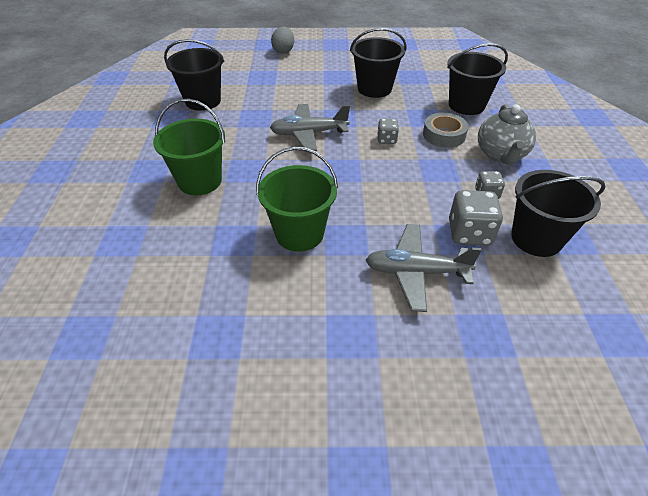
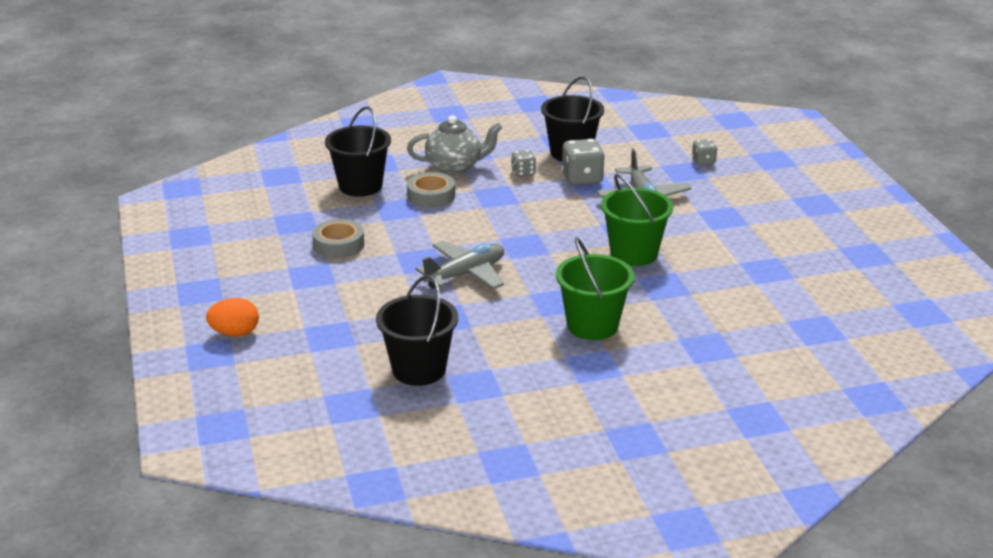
camera: 105 degrees left, 15 degrees down
(283, 51) = (235, 333): grey egg -> orange egg
(309, 134) = (465, 274): grey plane -> grey plane turned 105 degrees counterclockwise
(374, 89) = (338, 245): black bucket -> grey tape
(386, 140) = (455, 226): grey dice -> grey dice (703, 161)

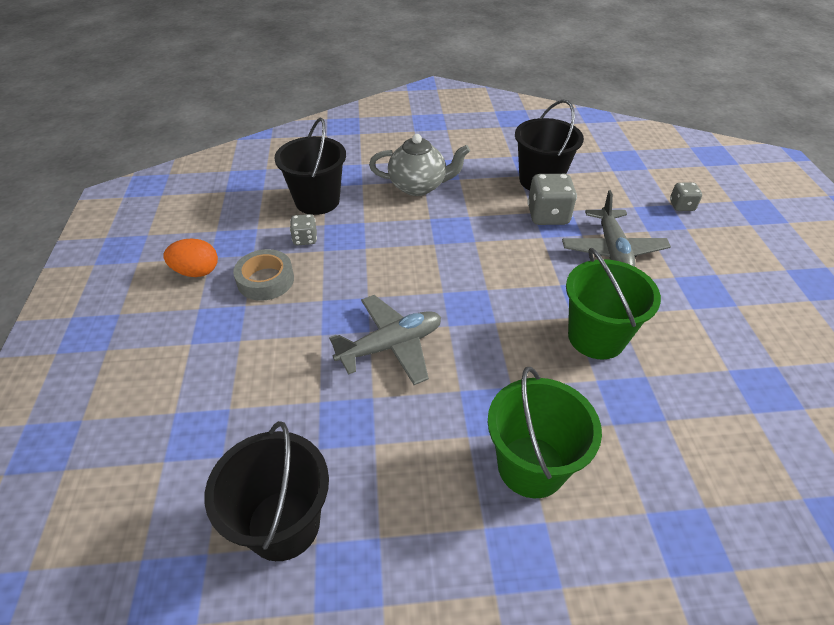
camera: 10 degrees right, 15 degrees up
(235, 333) = (91, 412): orange egg -> orange egg (196, 272)
(431, 196) = (384, 222): grey tape -> none
(523, 173) = (486, 201): grey dice -> grey dice (305, 239)

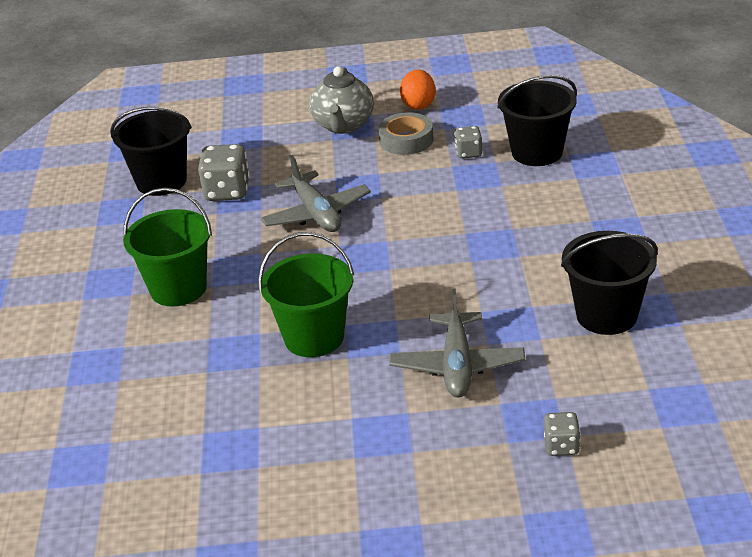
camera: 95 degrees right, 10 degrees down
(418, 186) = (576, 217): grey teapot -> grey teapot (343, 125)
(548, 216) = (525, 317): grey dice -> grey dice (227, 191)
(612, 250) = (457, 365): grey plane -> grey plane turned 90 degrees counterclockwise

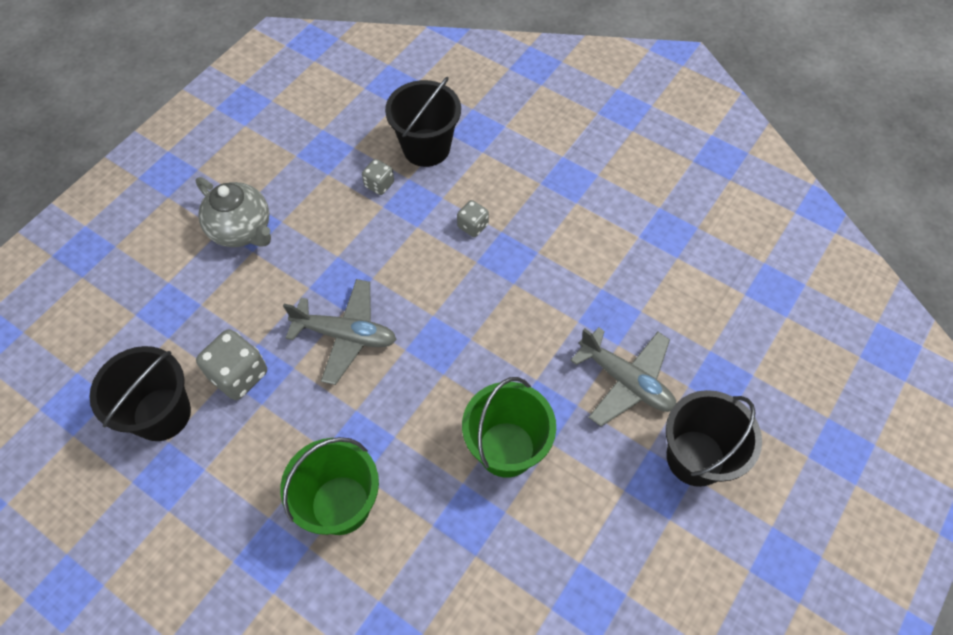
camera: 55 degrees left, 25 degrees up
(406, 140) = (315, 207): grey tape -> none
(418, 104) = (275, 164): orange egg -> none
(561, 446) = (761, 385): grey dice -> grey dice (473, 226)
(606, 315) = (652, 257): black bucket -> black bucket (695, 458)

